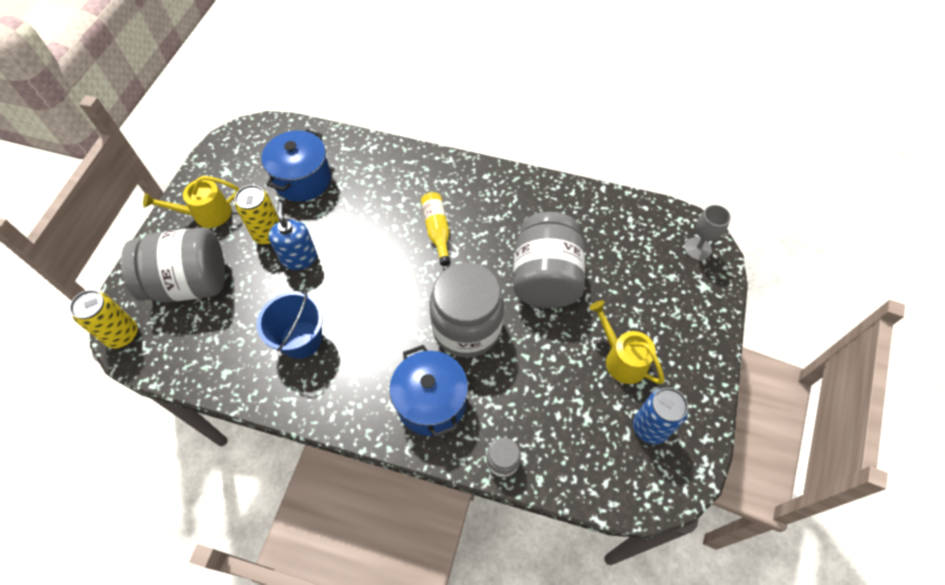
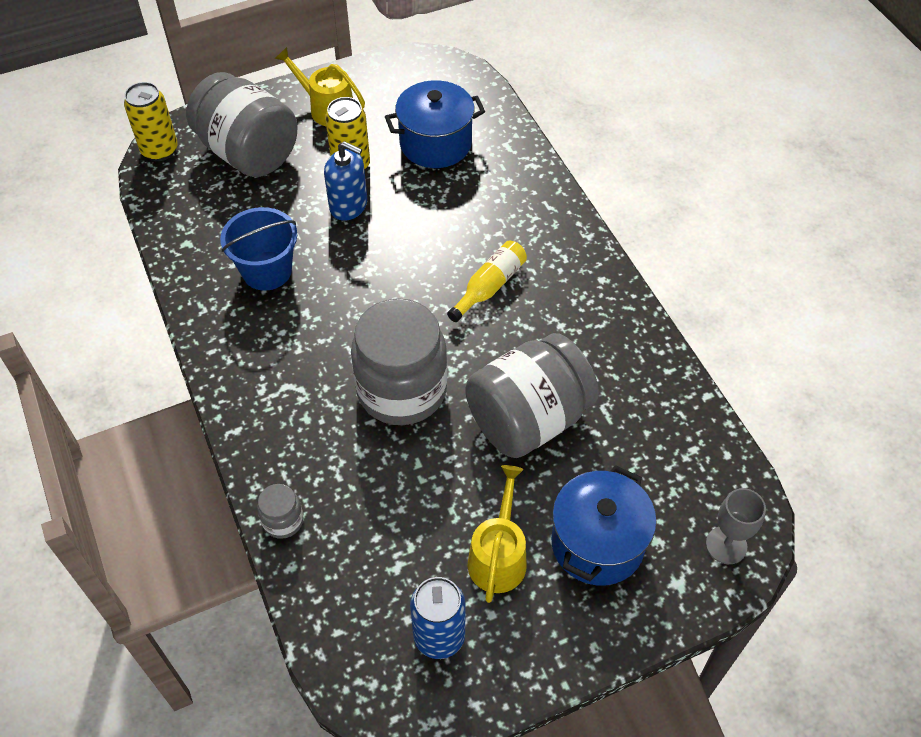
camera: 50 degrees right, 5 degrees down
(299, 258) = (348, 205): blue soap dispenser -> blue soap dispenser turned 75 degrees clockwise
(431, 402) = (293, 417): blue pot -> blue pot (597, 543)

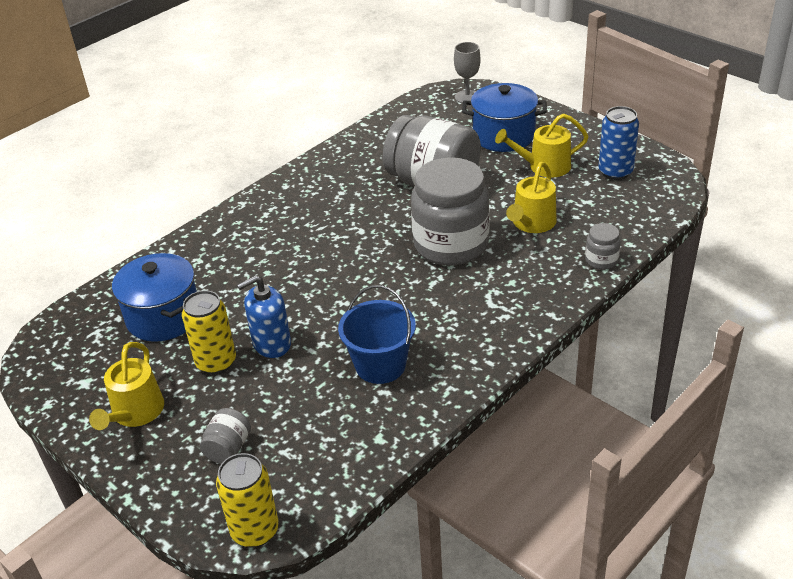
camera: 110 degrees left, 15 degrees down
(248, 153) = (228, 448): grey jar -> grey jar, size x0.43
(348, 205) = (271, 344): blue soap dispenser -> blue soap dispenser turned 120 degrees counterclockwise
(391, 484) = (532, 223): none -> yellow watering can
(489, 286) = (323, 234): yellow bottle -> none

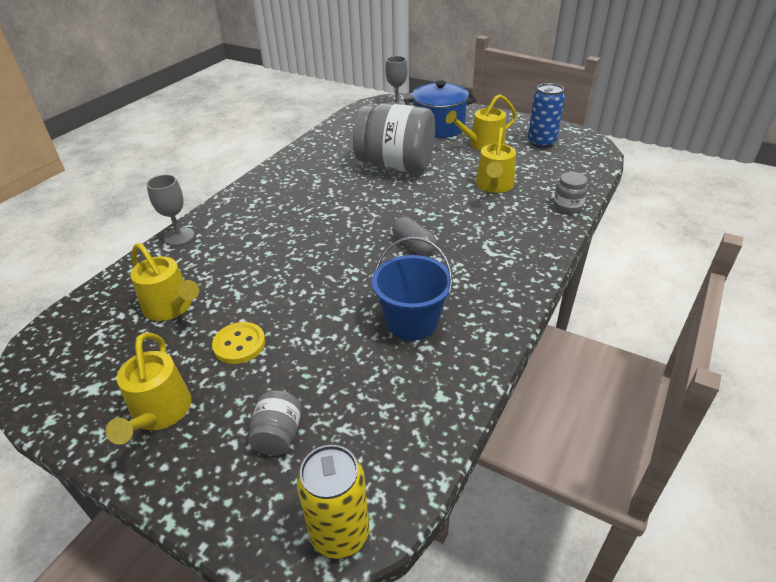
camera: 15 degrees left, 0 degrees up
(163, 317) = (171, 307): blue pot -> yellow watering can
(186, 242) = (179, 236): none -> grey goblet
(216, 362) = (239, 344): yellow can -> yellow button
(271, 344) = (293, 317): blue soap dispenser -> none
(414, 284) = (414, 245): none -> grey capsule
(451, 245) = (432, 210): grey jar -> none

